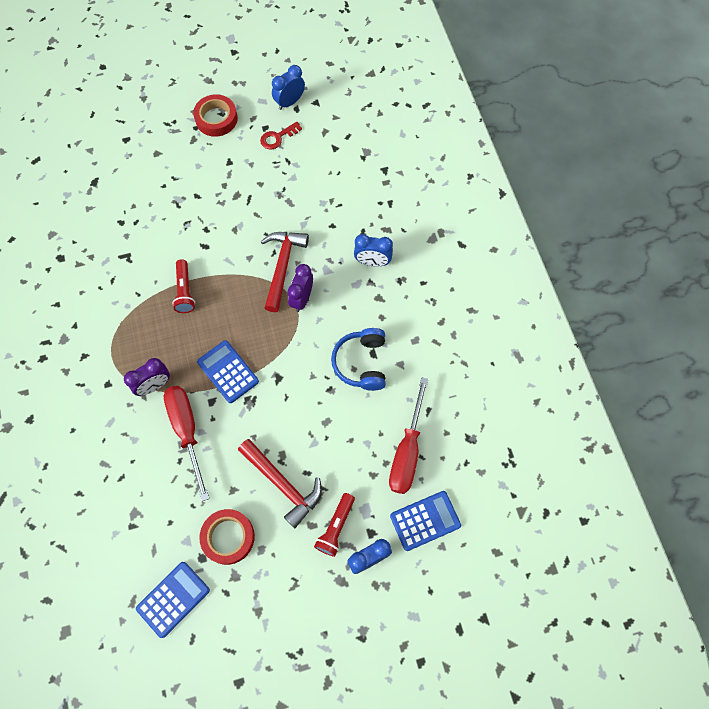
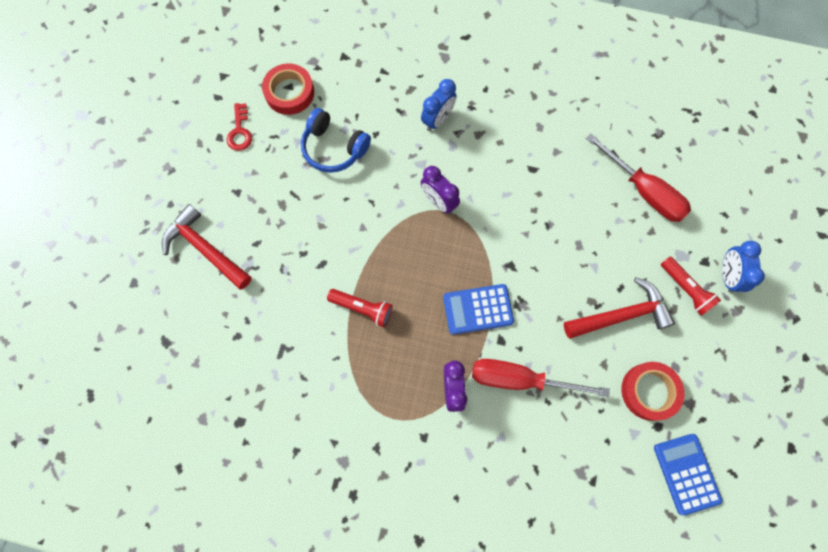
camera: 60 degrees left, 5 degrees up
(216, 119) = (174, 178): red tape -> red tape (289, 92)
(282, 266) = (392, 201): red hammer -> red hammer (205, 249)
(290, 102) = (205, 99): blue clock -> none
(361, 363) = (537, 184): blue headphones -> blue headphones (334, 148)
(425, 521) = (715, 211): blue calculator -> none

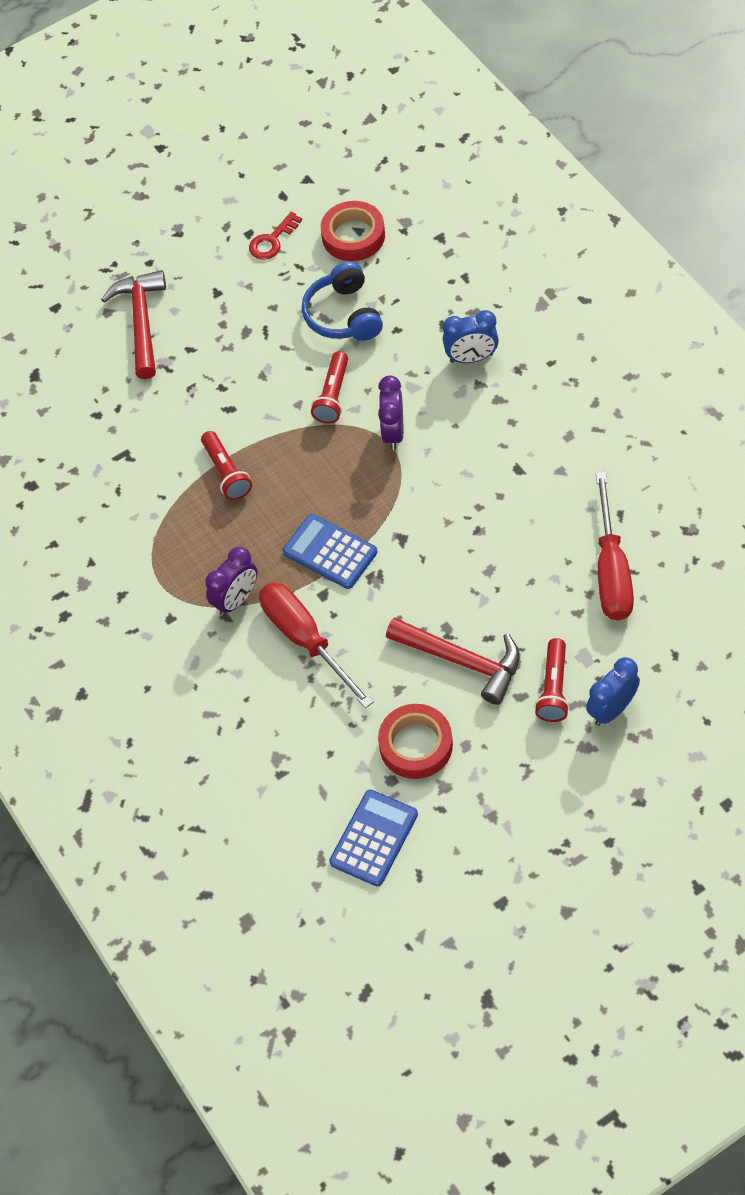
camera: 50 degrees right, 15 degrees down
(379, 205) = (333, 396): none -> red flashlight

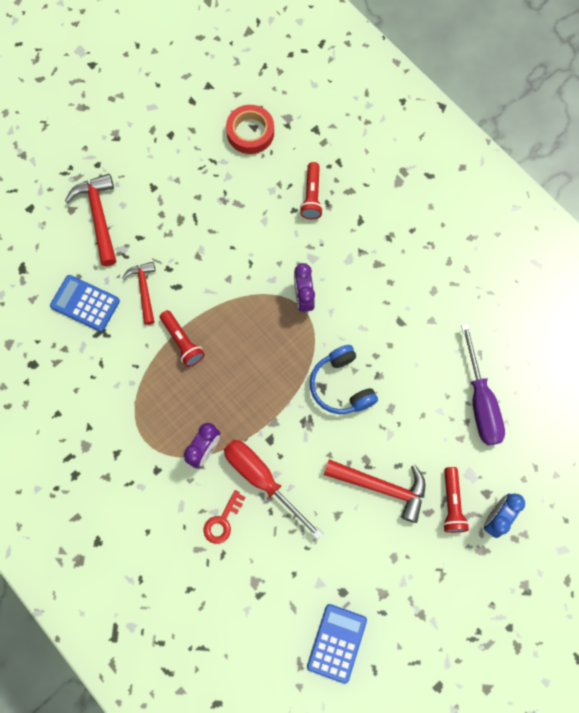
camera: 15 degrees left, 15 degrees up
(186, 410) = (144, 290): none -> red hammer
(272, 241) = (189, 140): red key -> red key (222, 521)
(330, 552) = (270, 403): blue calculator -> blue calculator (85, 303)
(333, 396) = (254, 270): red flashlight -> red flashlight (312, 196)
(343, 315) = (252, 200): blue headphones -> blue headphones (341, 385)
(416, 745) = (357, 561): red tape -> none
(471, 358) = (353, 230): blue clock -> none
(611, 570) = (480, 401): red screwdriver -> purple screwdriver

